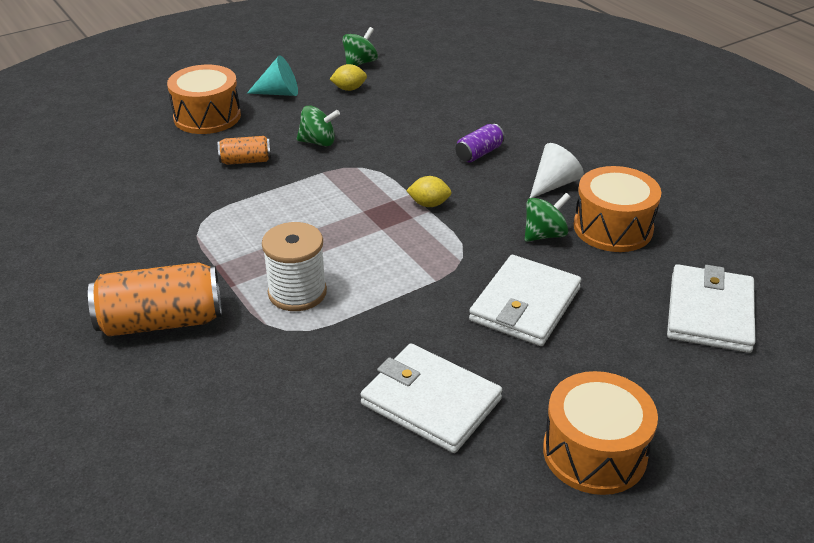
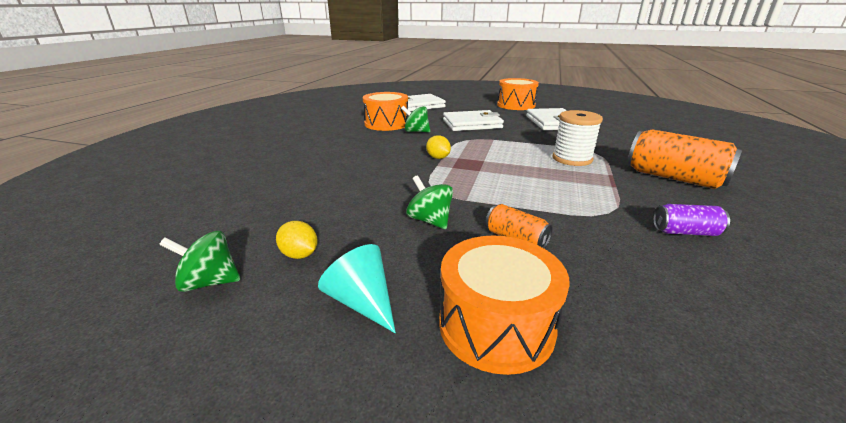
camera: 130 degrees left, 10 degrees down
(479, 153) = (356, 163): purple can -> purple can (685, 232)
(553, 184) = (364, 140): white cone -> none

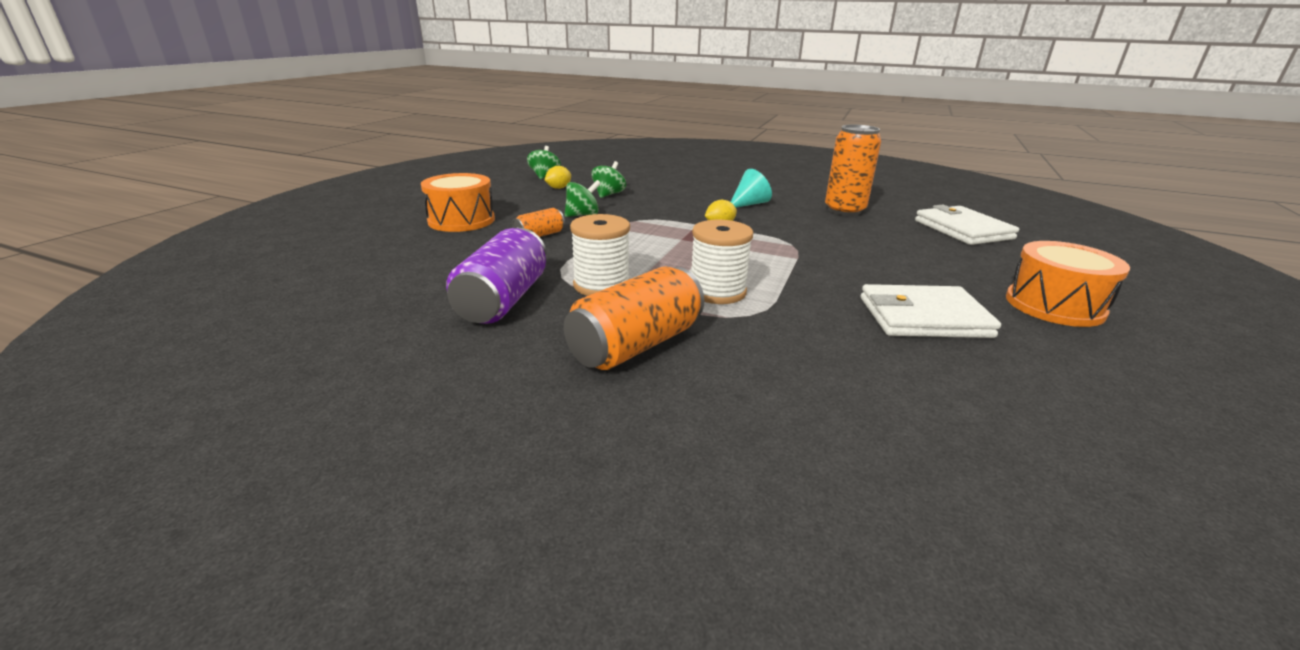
camera: 95 degrees right, 0 degrees up
(362, 302) = (505, 199): turquoise cone -> turquoise cone (748, 204)
(386, 124) = (844, 210): orange drum -> orange can
(416, 131) = (816, 222): green spinning top -> green spinning top (608, 194)
(472, 124) = (872, 253): white wallet -> none
(605, 194) = (601, 285): none -> white spool
(685, 232) = (503, 300): purple can -> purple can, size x1.91

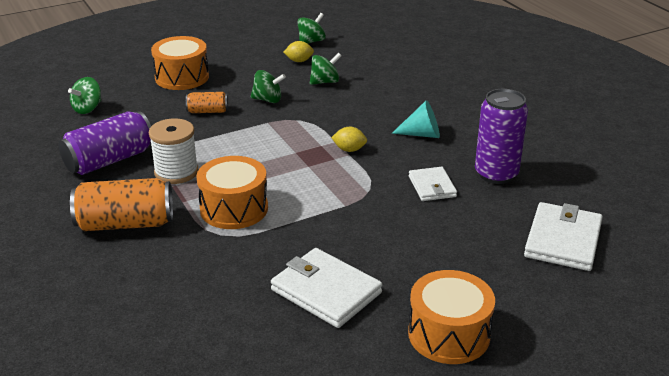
camera: 40 degrees right, 5 degrees up
(388, 268) = (88, 109): none -> green spinning top
(717, 292) = (234, 208): white spool -> orange drum
(825, 228) = (432, 186): none -> white wallet
(844, 210) = (496, 174): orange can -> purple can

